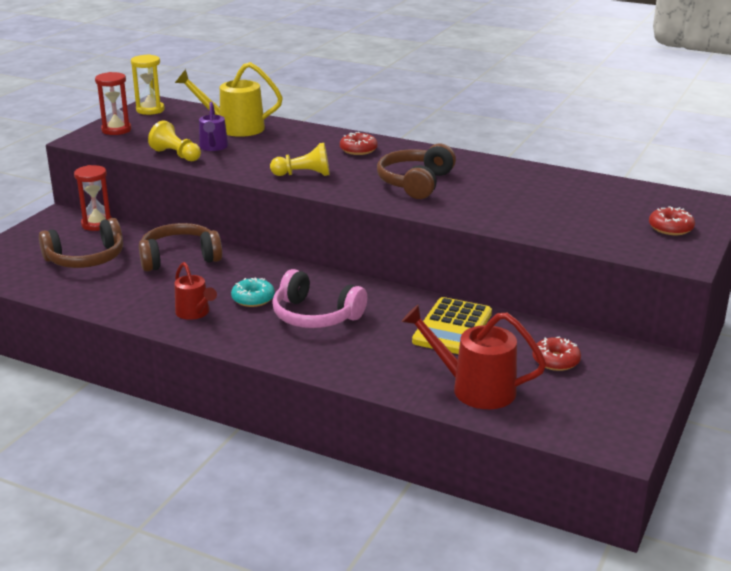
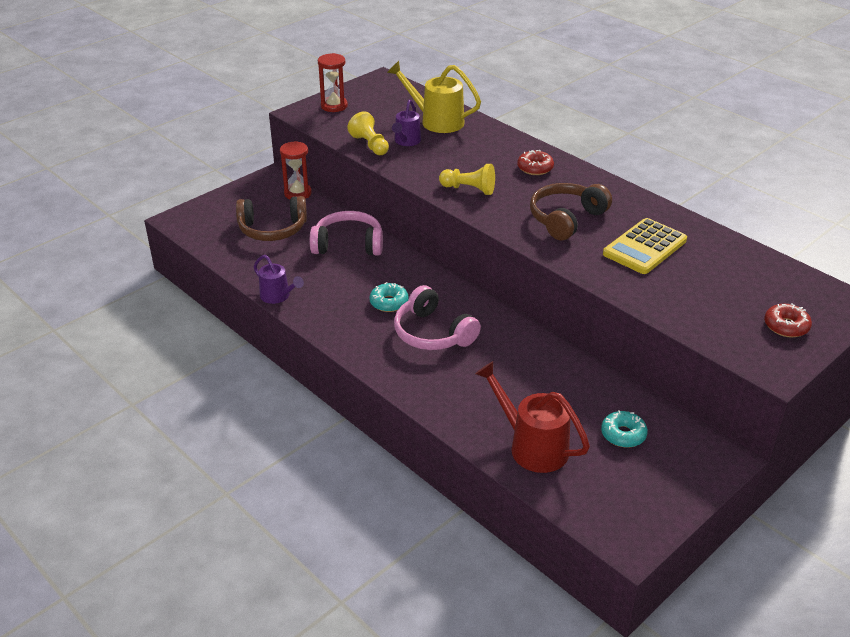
camera: 20 degrees right, 10 degrees up
(126, 315) = (278, 296): none -> purple watering can
(150, 110) = (374, 86): yellow hourglass -> none
(179, 258) = (348, 244): brown headphones -> pink headphones
(195, 313) = (334, 307): red watering can -> none
(452, 327) = (547, 375): yellow calculator -> yellow calculator (645, 247)
(556, 361) = (623, 434): red donut -> turquoise donut

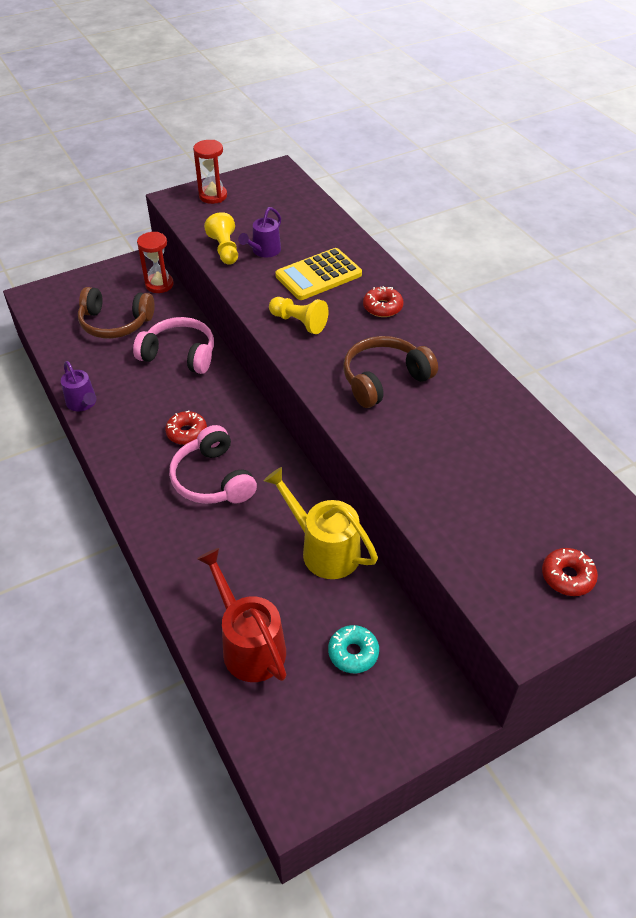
camera: 15 degrees right, 10 degrees up
(389, 302) = (187, 432): turquoise donut -> red donut
(436, 121) = (307, 230): yellow watering can -> yellow watering can (323, 549)
(645, 247) = (453, 434): yellow calculator -> yellow calculator (318, 275)

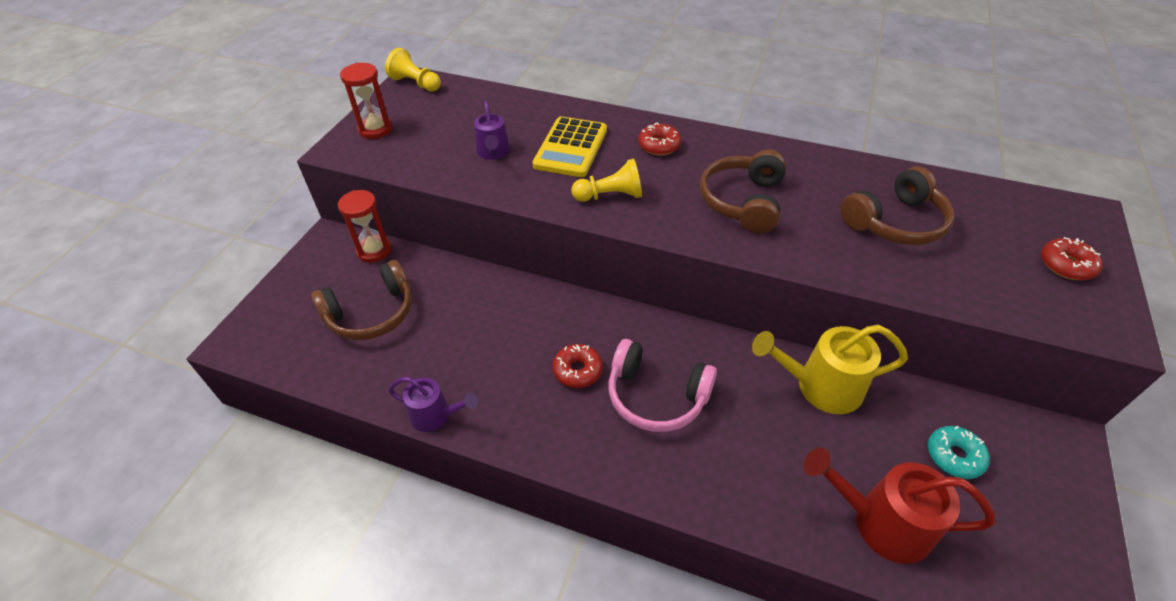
camera: 40 degrees left, 0 degrees up
(179, 354) = (478, 303): pink headphones -> none
(225, 250) = (453, 170): yellow pawn -> yellow pawn (416, 83)
(477, 462) = (895, 222): none -> brown headphones

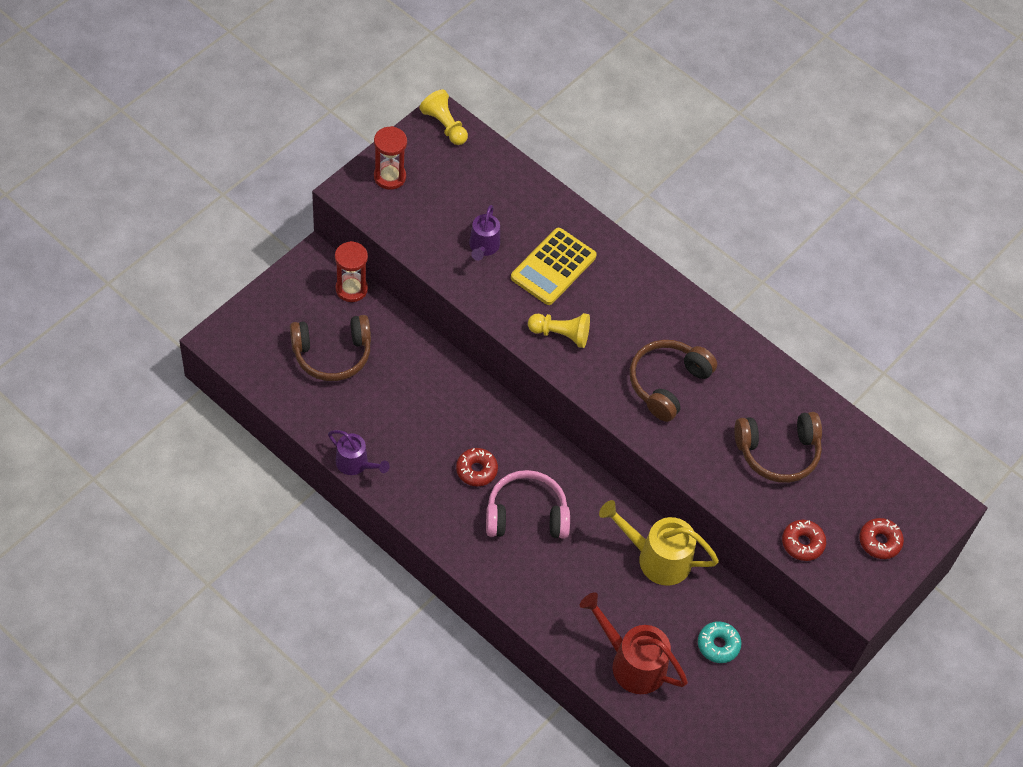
camera: 15 degrees right, 10 degrees up
(656, 396) = (526, 515): pink headphones -> pink headphones turned 135 degrees clockwise
(659, 145) = (632, 294): red donut -> red donut (802, 543)

